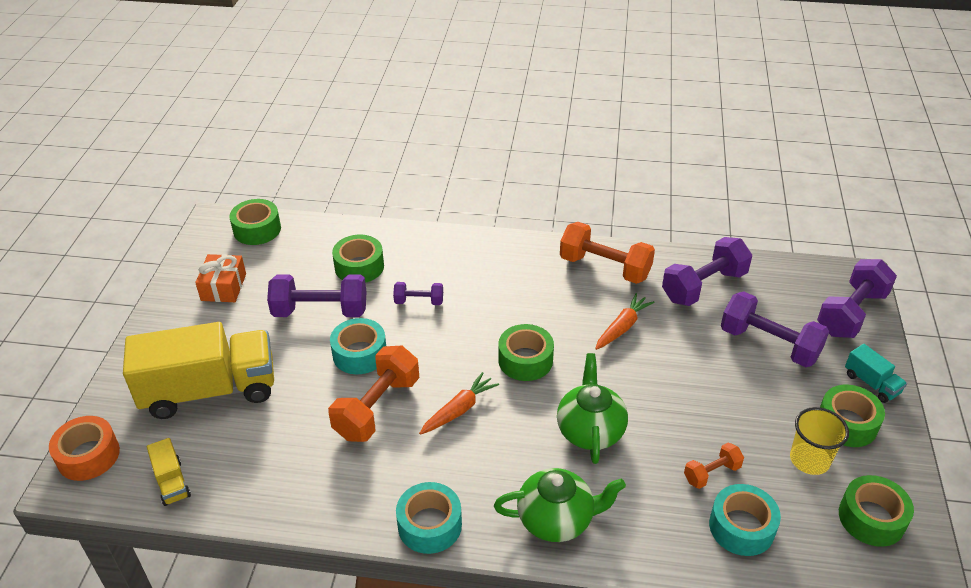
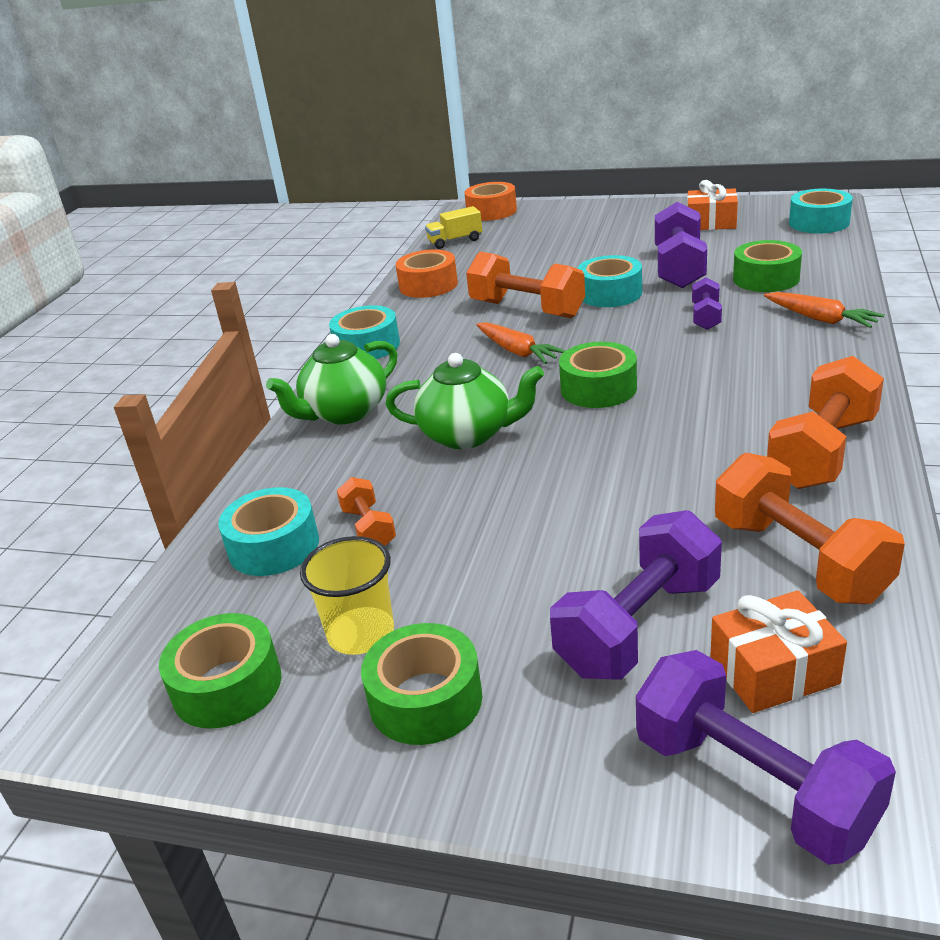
camera: 100 degrees right, 10 degrees down
(210, 390) = (560, 238): yellow truck -> none
(257, 229) = (819, 223): green tape -> turquoise tape
(294, 492) = (428, 285): none -> orange tape
(557, 519) = (344, 413): green teapot -> green teapot turned 45 degrees clockwise
(622, 327) = (672, 465): orange carrot -> orange carrot (821, 319)
(704, 286) = (799, 559): purple dumbbell -> orange dumbbell
(785, 302) = (773, 670): none -> orange gift
(871, 383) = (522, 765): turquoise truck -> none

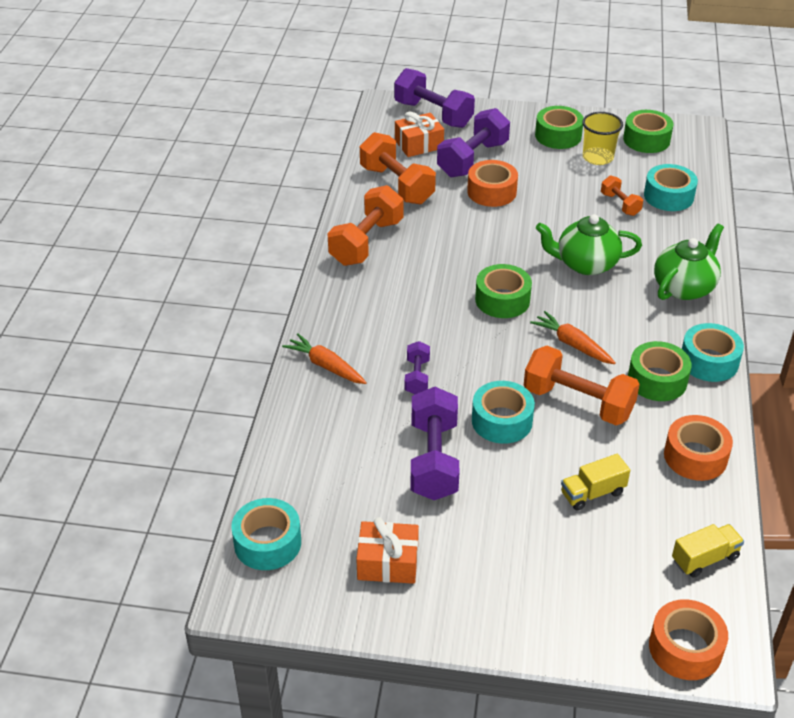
camera: 170 degrees right, 10 degrees up
(532, 262) = (592, 493): none -> yellow truck
(601, 548) = (491, 192): none -> orange tape
(766, 279) = (354, 431): green tape -> green tape (657, 380)

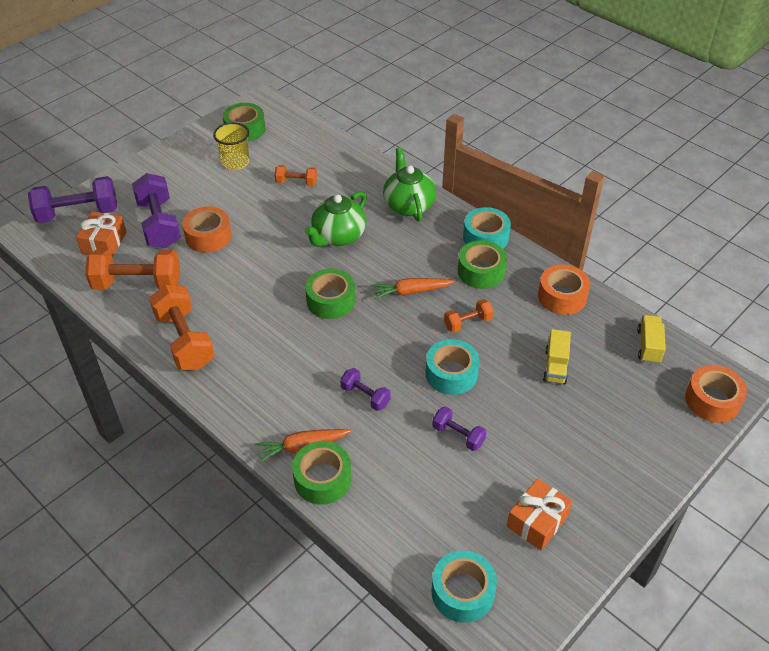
camera: 55 degrees left, 5 degrees up
(434, 460) = (458, 435): purple dumbbell -> purple dumbbell, size x0.53
(558, 136) = (188, 166): green tape -> green tape (322, 479)
(578, 402) = (468, 323): orange dumbbell -> orange dumbbell, size x0.53
(668, 196) = (314, 156): turquoise tape -> none

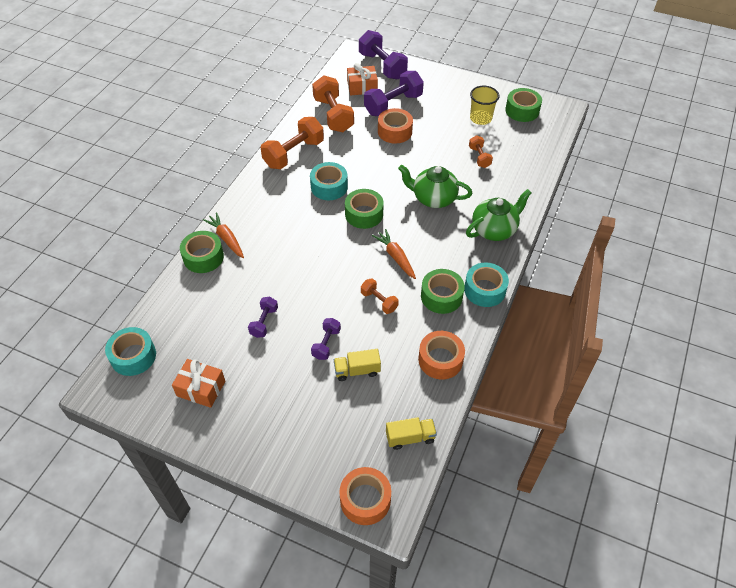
camera: 70 degrees right, 5 degrees up
(365, 396) = (281, 259): purple dumbbell -> purple dumbbell (326, 344)
(451, 374) = (321, 303): turquoise tape -> turquoise tape (329, 187)

